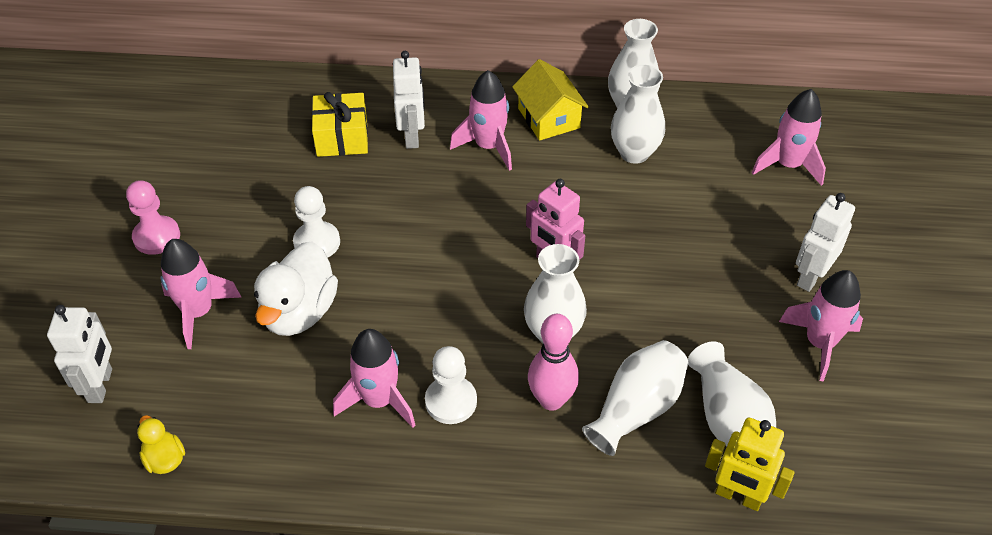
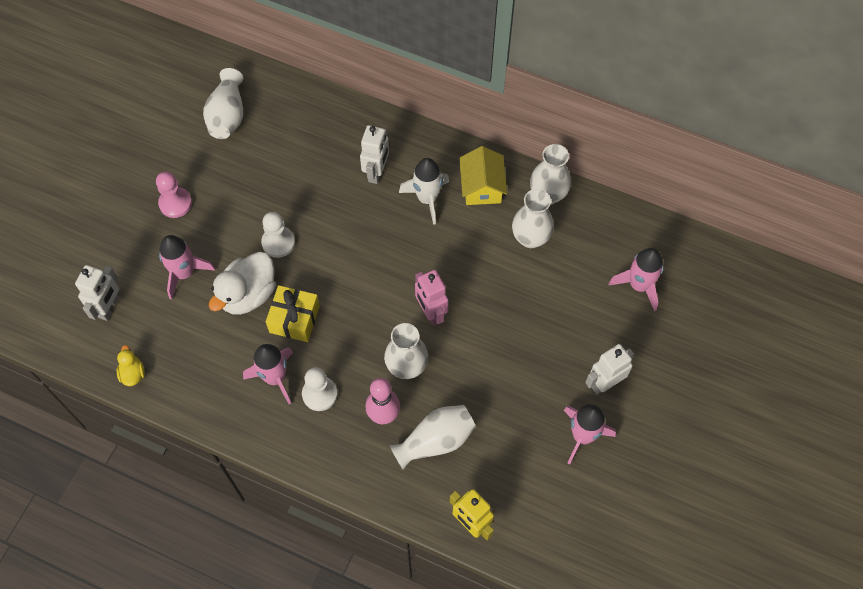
camera: 20 degrees right, 15 degrees up
(342, 137) = (327, 157): yellow gift -> yellow gift (294, 319)
(488, 146) = (427, 199): pink rocket -> white rocket
(728, 419) = (492, 469): white vase -> white vase (227, 115)

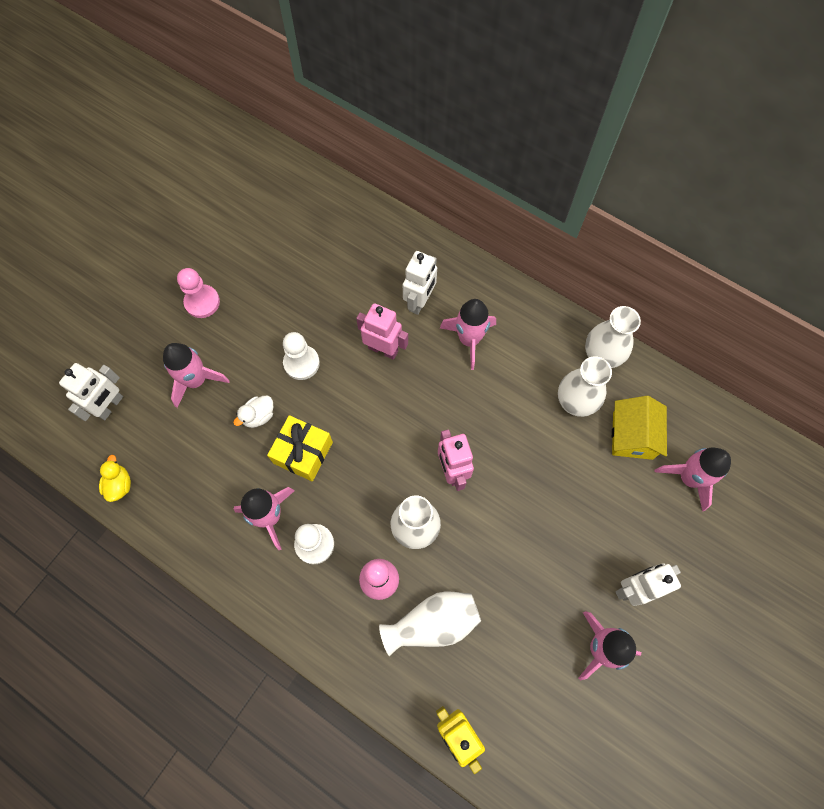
camera: 10 degrees right, 5 degrees up
(227, 115) = (274, 216): white vase -> none
(248, 294) = (258, 416): white duck -> white duck, size x0.50
(351, 219) = (383, 349): none -> pink robot
(427, 199) = (469, 340): white rocket -> pink rocket
(482, 187) = (530, 336): yellow house -> yellow house (632, 435)

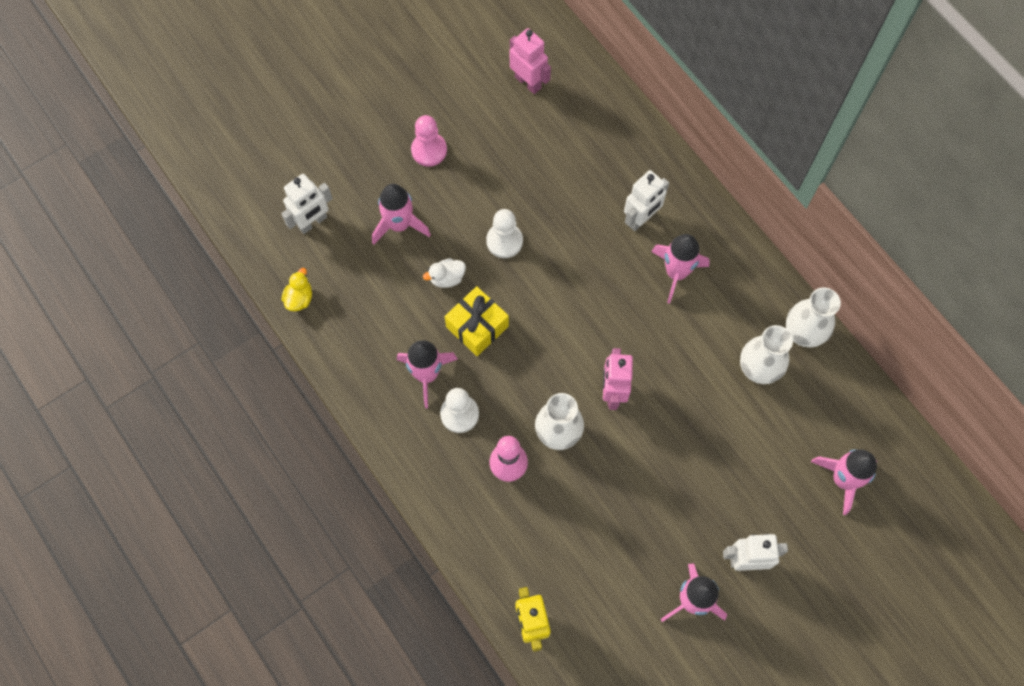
camera: 20 degrees right, 0 degrees up
(383, 349) = (588, 254): pink robot -> pink robot (528, 82)
(433, 623) = (544, 523): white vase -> none
(632, 435) = (803, 420): yellow house -> none

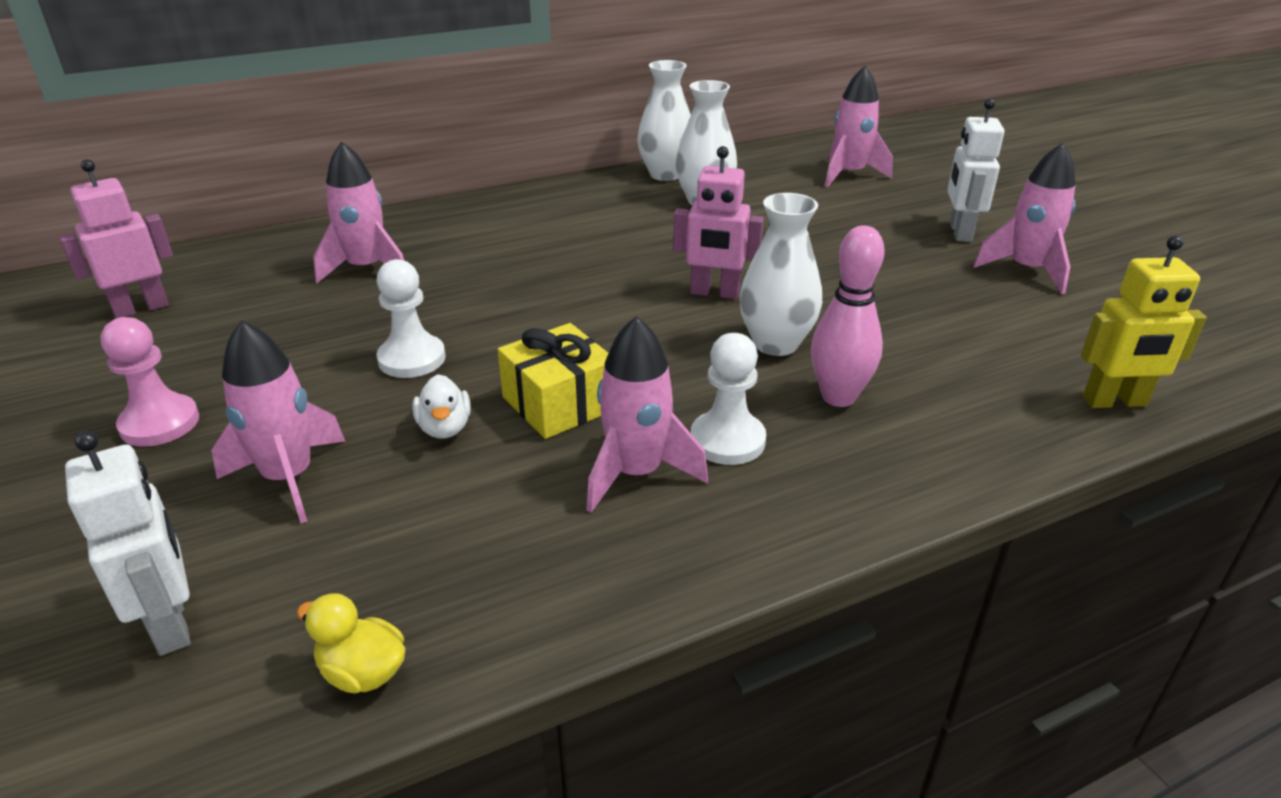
camera: 80 degrees left, 35 degrees down
(641, 219) = (454, 247): white robot -> none
(676, 273) = (550, 233): pink rocket -> pink rocket (366, 269)

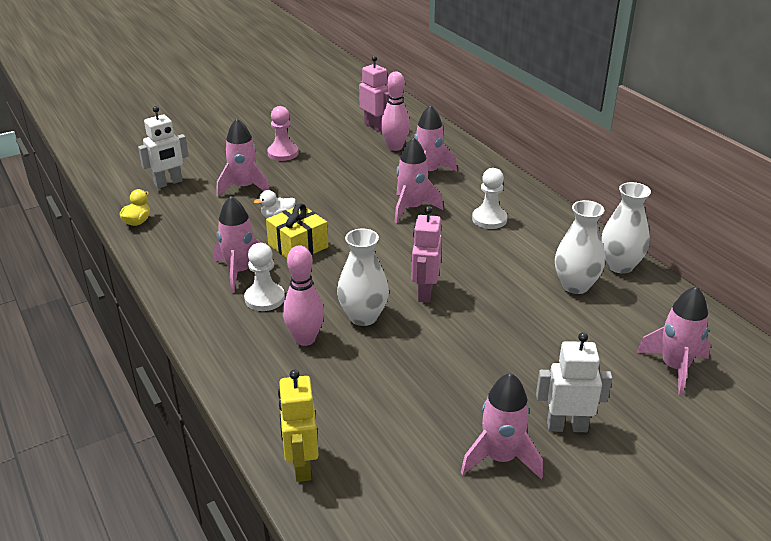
camera: 85 degrees right, 0 degrees up
(248, 292) = (395, 147): none -> pink bowling pin
(412, 359) = (336, 200): white pawn -> white pawn (489, 219)
(476, 289) = (412, 208): none -> pink rocket

